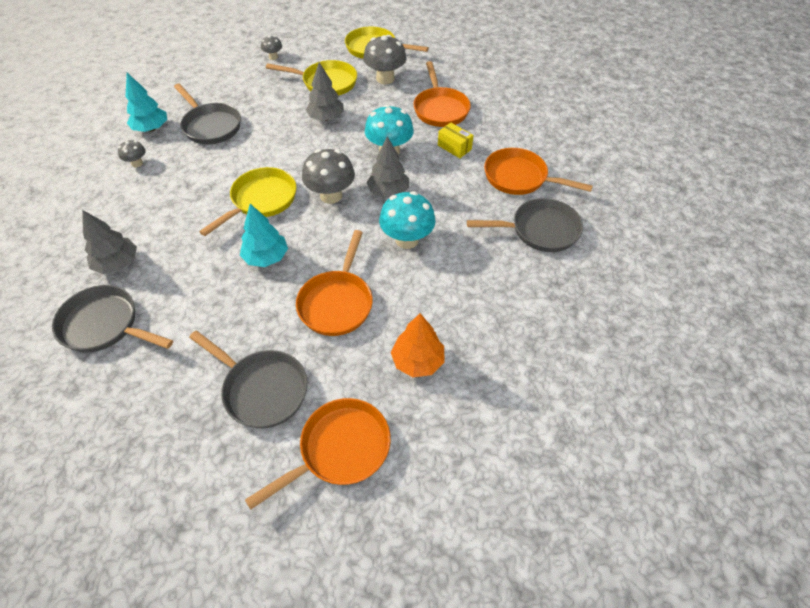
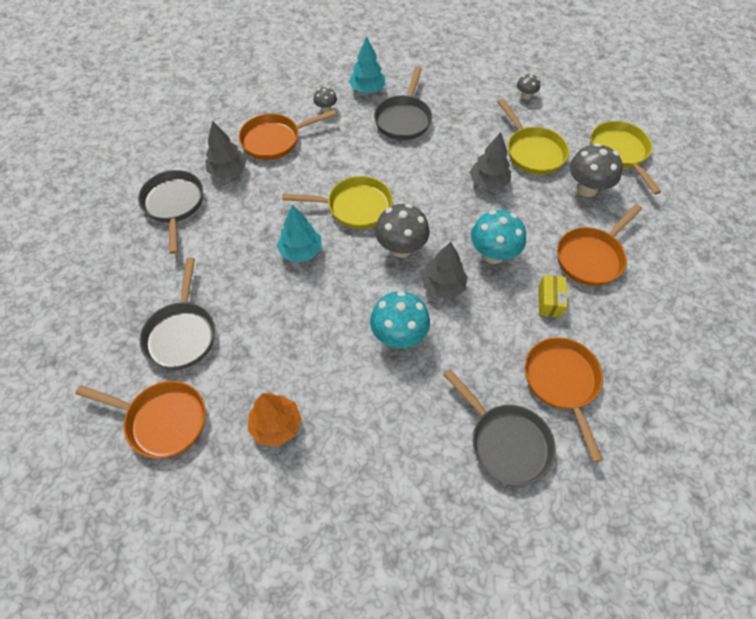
camera: 55 degrees right, 5 degrees up
(337, 302) = (293, 329): orange pan -> orange pan (275, 140)

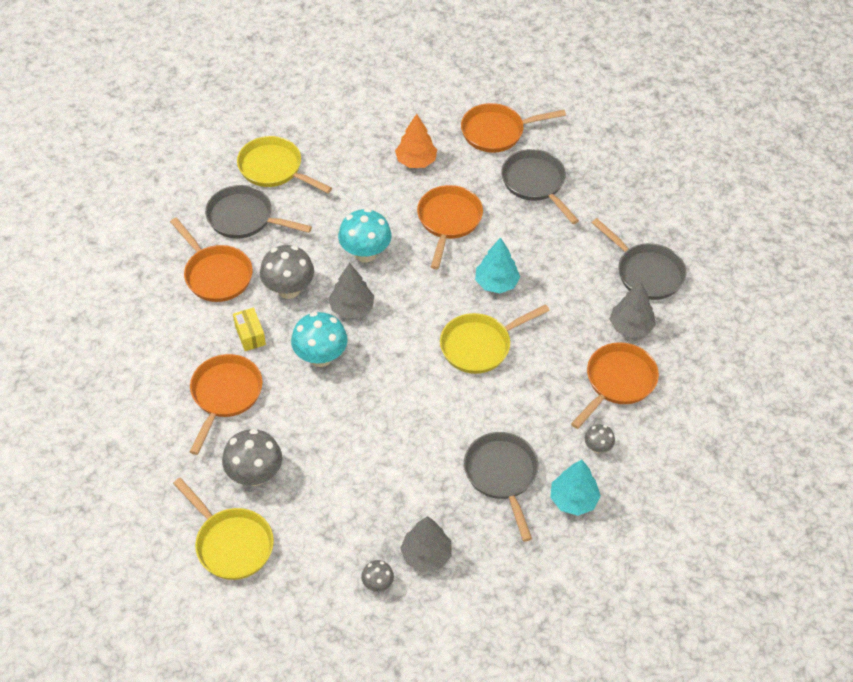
camera: 150 degrees right, 5 degrees down
(296, 332) = (448, 221): none -> orange pan
(401, 248) = (409, 325): grey mushroom -> grey mushroom (288, 289)
(488, 182) = (363, 434): grey tree -> grey tree (426, 555)
(532, 152) = (332, 498): yellow pan -> yellow pan (274, 169)

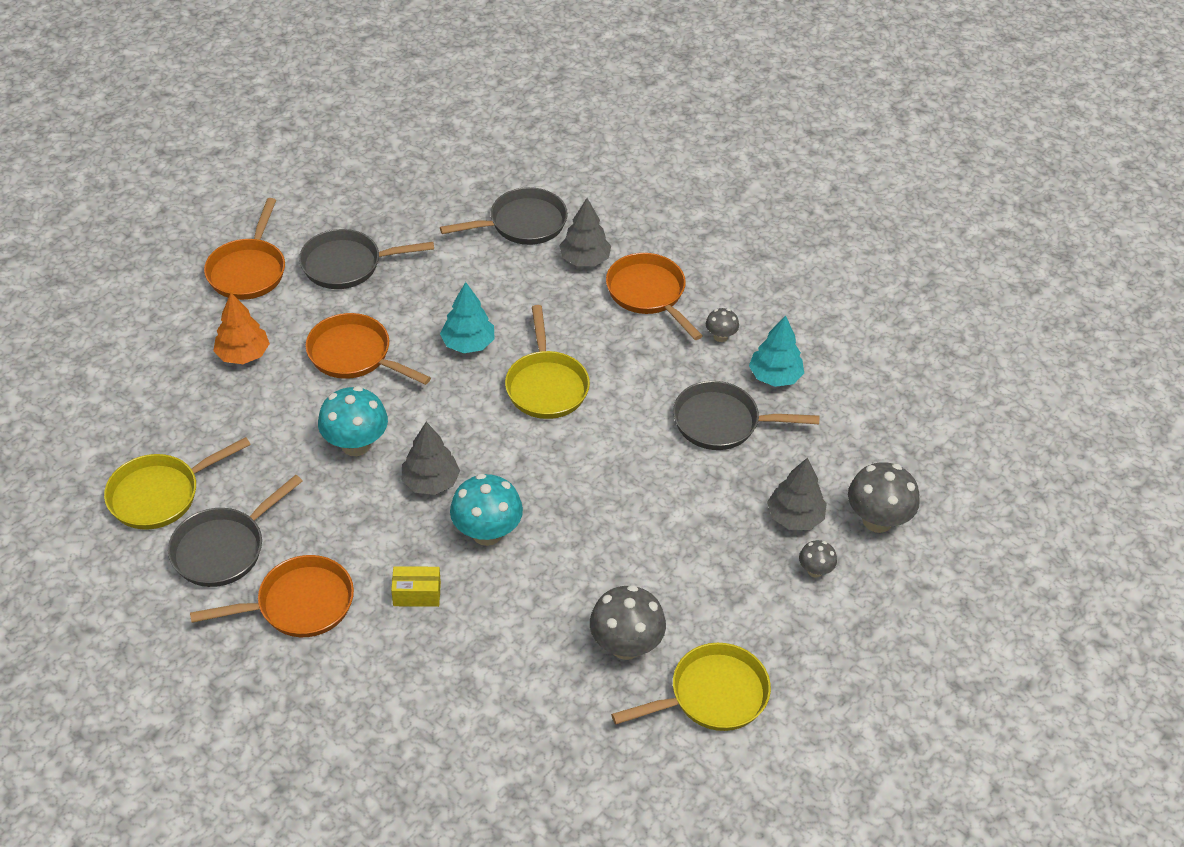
camera: 70 degrees left, 5 degrees down
(225, 395) = (496, 645): orange pan -> none
(288, 289) = (367, 535): grey mushroom -> grey mushroom (877, 520)

